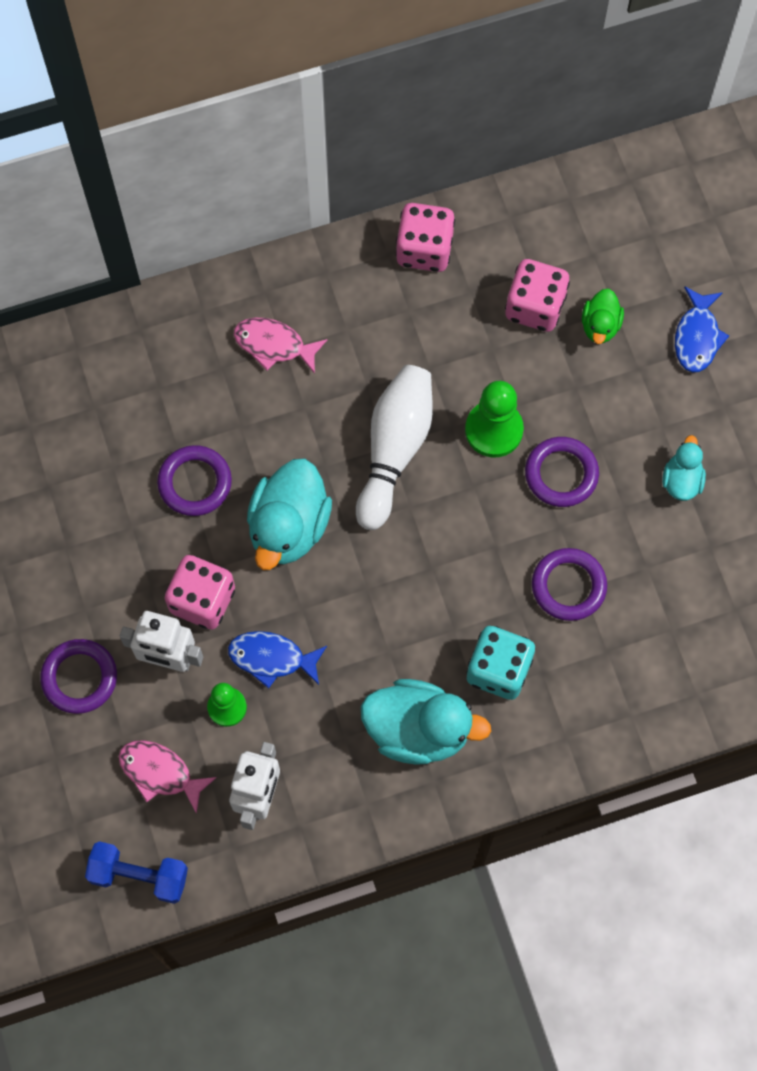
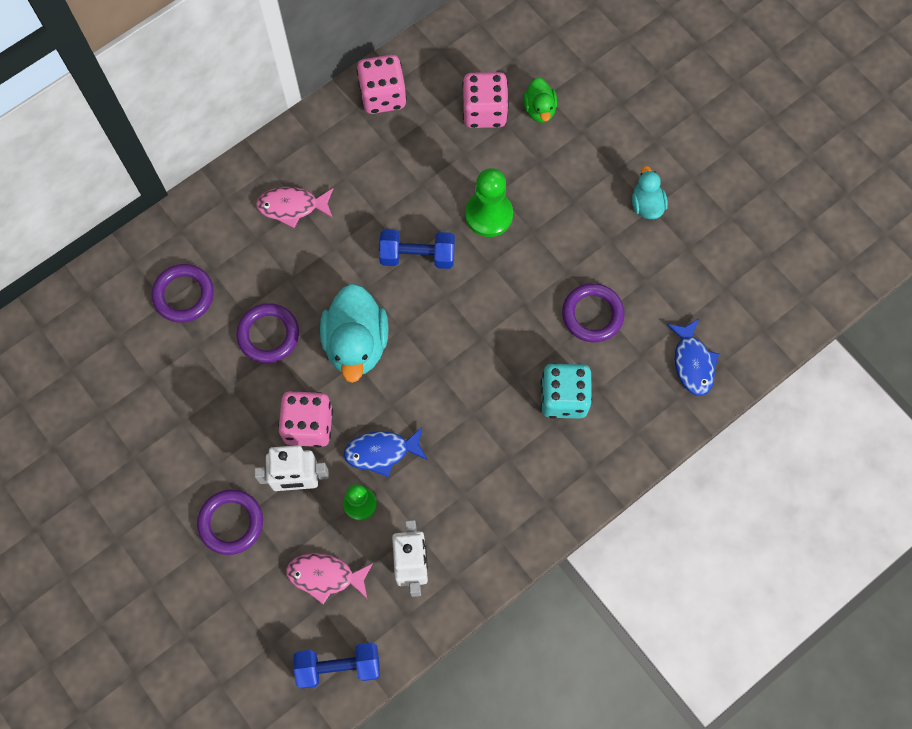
camera: 20 degrees left, 0 degrees up
(394, 450) = (417, 256): white bowling pin -> blue dumbbell
(418, 730) = (519, 467): turquoise duck -> none
(561, 474) = (553, 231): purple ring -> purple ring (184, 295)
(697, 337) = (616, 94): blue fish -> blue fish (692, 362)

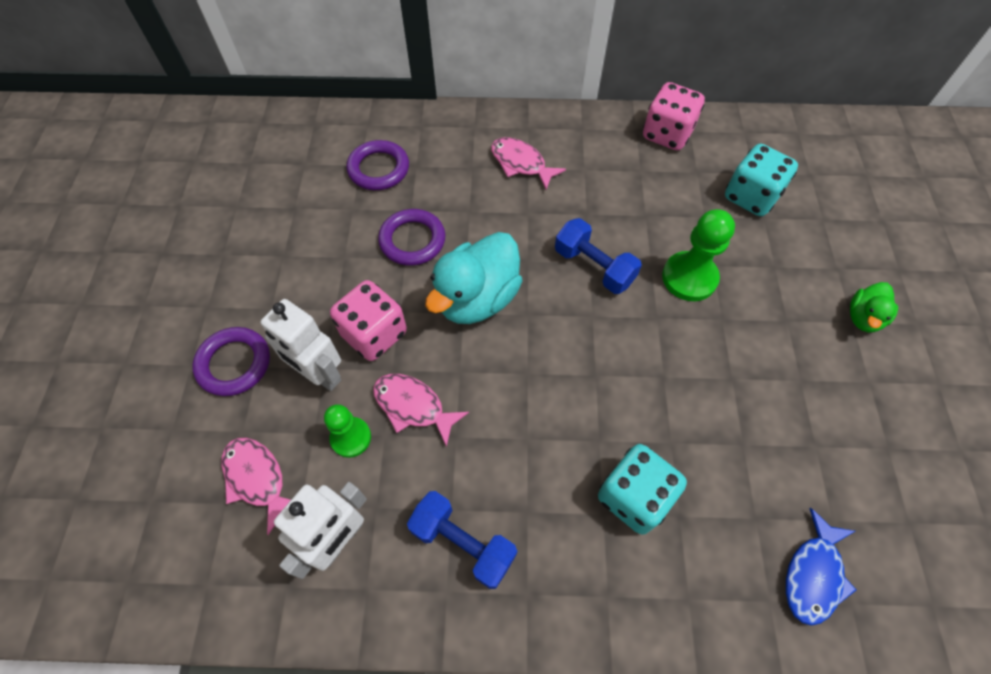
camera: 40 degrees right, 10 degrees down
(338, 666) = (180, 581): blue dumbbell -> blue dumbbell (463, 543)
(381, 452) = (413, 406): blue fish -> pink fish
(484, 111) = (751, 197): pink dice -> turquoise dice
(539, 109) = (807, 226): green duck -> green duck (863, 318)
(592, 314) = (728, 437): purple ring -> none
(646, 205) = (866, 375): turquoise duck -> none

